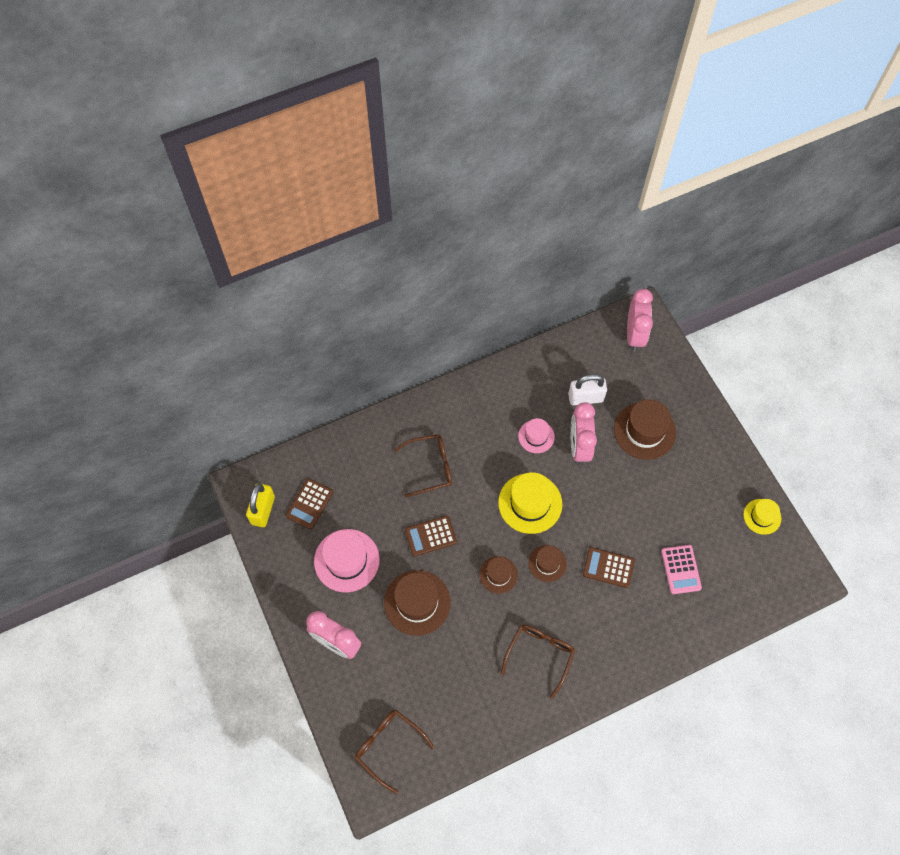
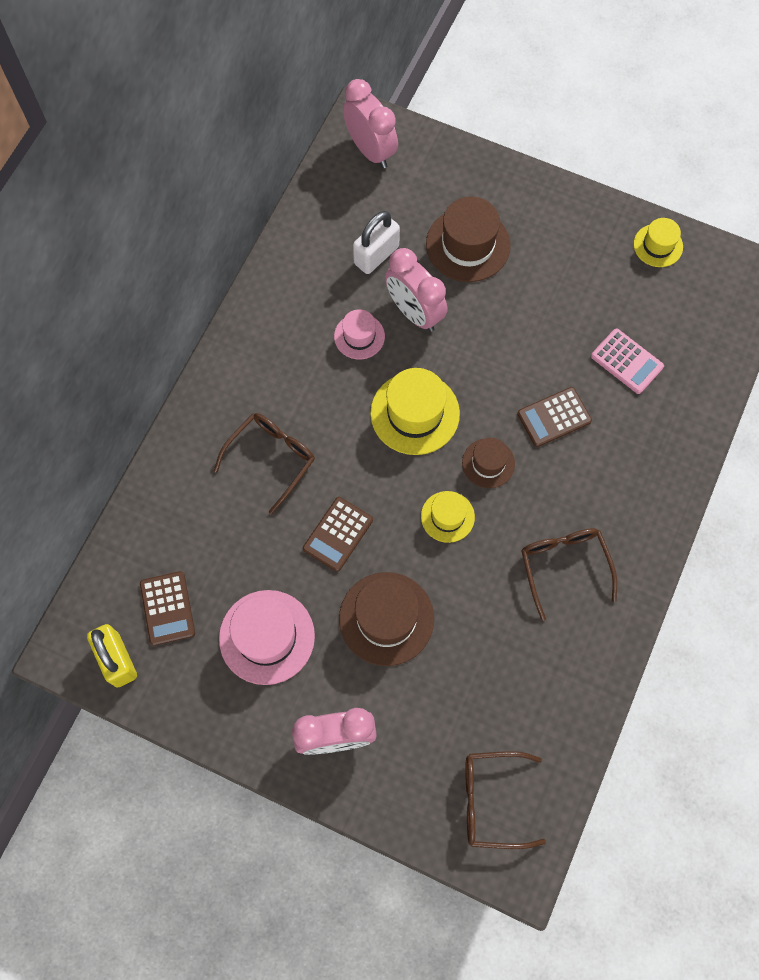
camera: 40 degrees left, 5 degrees up
(498, 574) = (447, 516): brown hat -> yellow hat

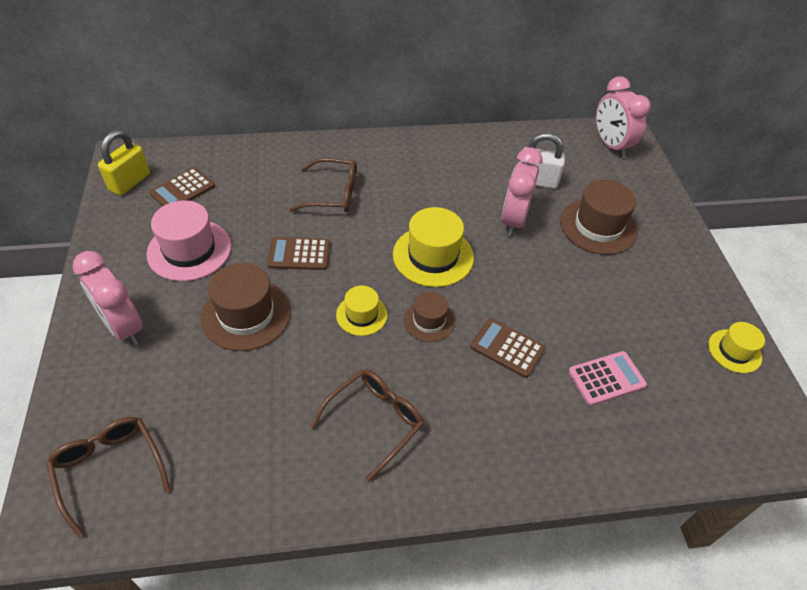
camera: 55 degrees right, 20 degrees down
(359, 336) = (466, 199): pink hat -> none
(370, 150) = (610, 145): pink clock -> pink clock turned 135 degrees clockwise
(626, 361) = (606, 378): pink calculator -> pink calculator turned 120 degrees counterclockwise

